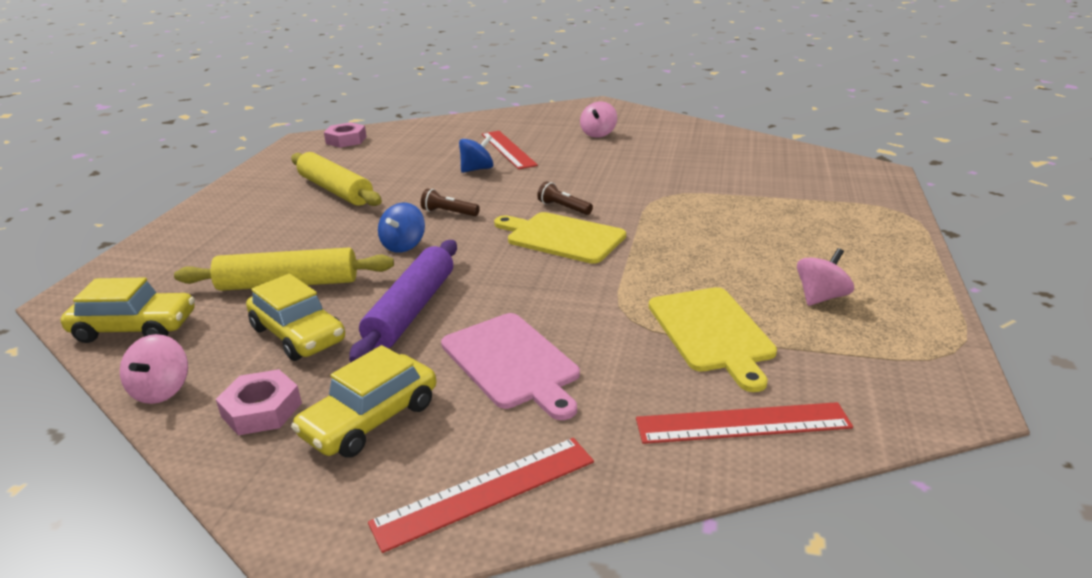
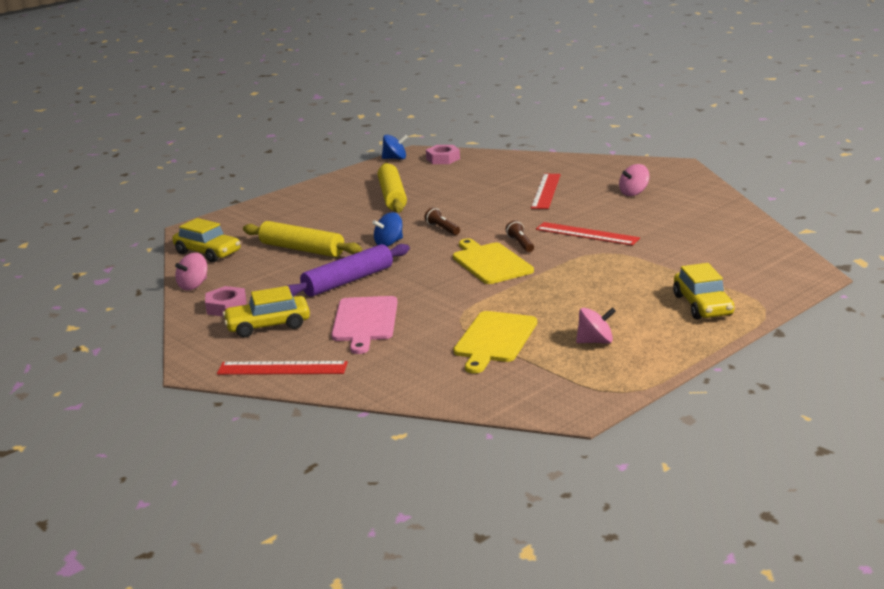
camera: 35 degrees right, 5 degrees down
(298, 334) = (278, 277): yellow car -> yellow car (703, 305)
(477, 169) = (502, 202): blue spinning top -> blue spinning top (395, 158)
(742, 423) = (439, 382): red ruler -> red ruler (587, 234)

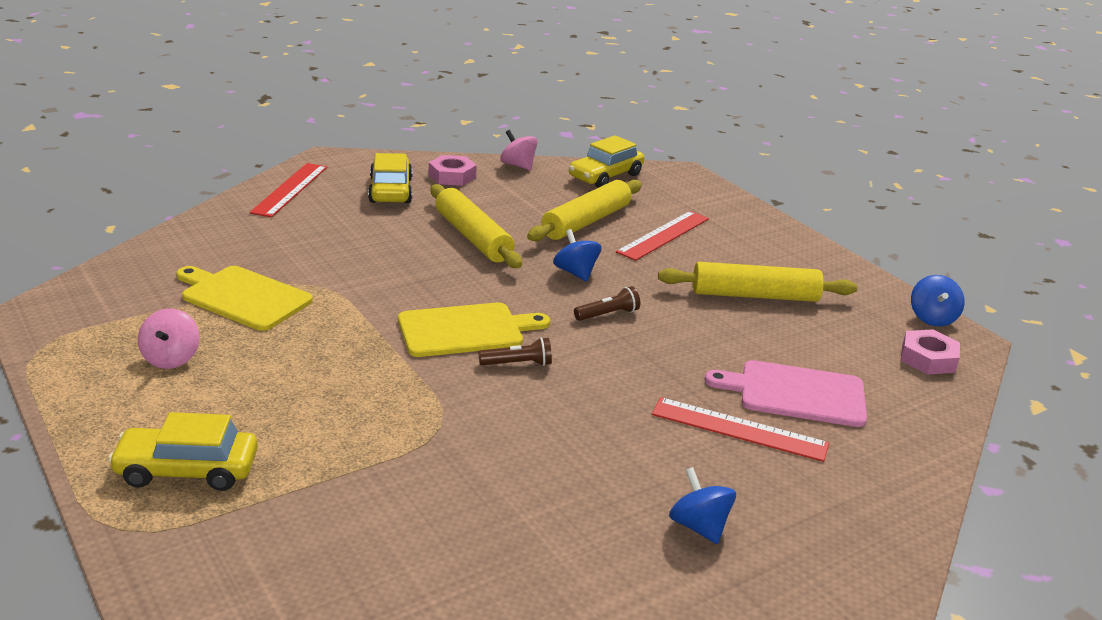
camera: 95 degrees right, 5 degrees up
(348, 281) = (473, 237): purple rolling pin -> yellow rolling pin
(364, 322) = (357, 234): pink cutting board -> pink cutting board (796, 393)
(587, 234) = (524, 429): red ruler -> red ruler (664, 235)
(634, 193) = (699, 526): pink spinning top -> blue spinning top

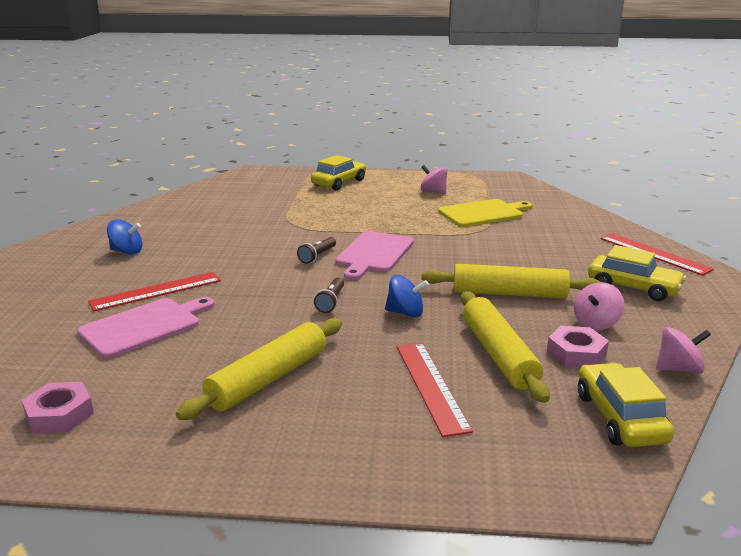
camera: 130 degrees right, 5 degrees down
(452, 176) = (658, 323): pink nut -> pink nut (576, 353)
(466, 330) = (373, 254): yellow cutting board -> pink cutting board
(484, 196) = (596, 323): none -> pink spinning top
(932, 318) = (82, 468): blue spinning top -> none

